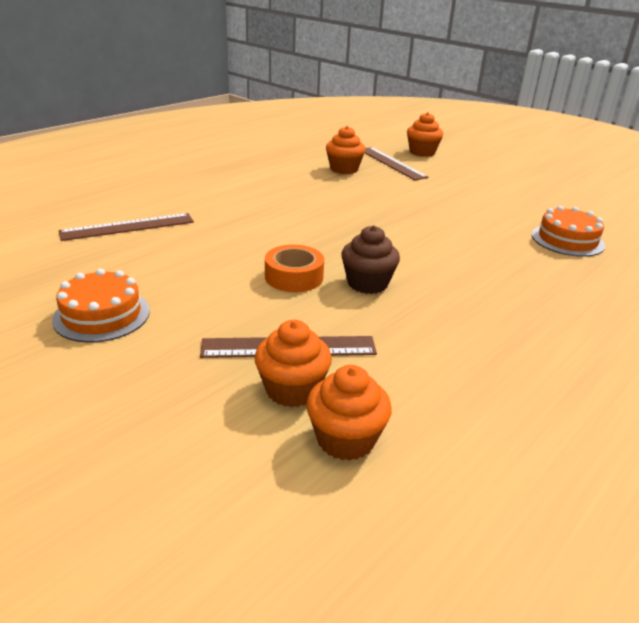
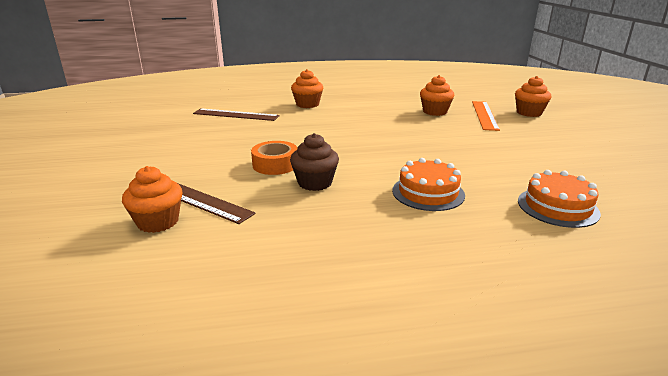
camera: 40 degrees right, 5 degrees down
(102, 315) = (146, 152): orange cake -> orange cake (428, 192)
(345, 439) = (133, 260): orange cupcake -> orange cupcake (307, 104)
(392, 163) = (484, 115): brown ruler -> orange ruler

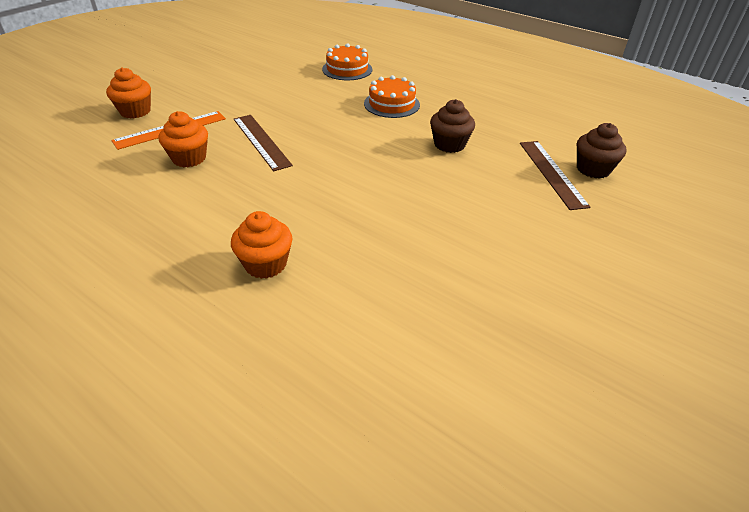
camera: 135 degrees left, 15 degrees up
(158, 222) = (593, 169): orange cupcake -> brown cupcake
(236, 115) = (392, 300): brown ruler -> brown ruler (261, 141)
(275, 164) = (455, 177): orange tape -> none

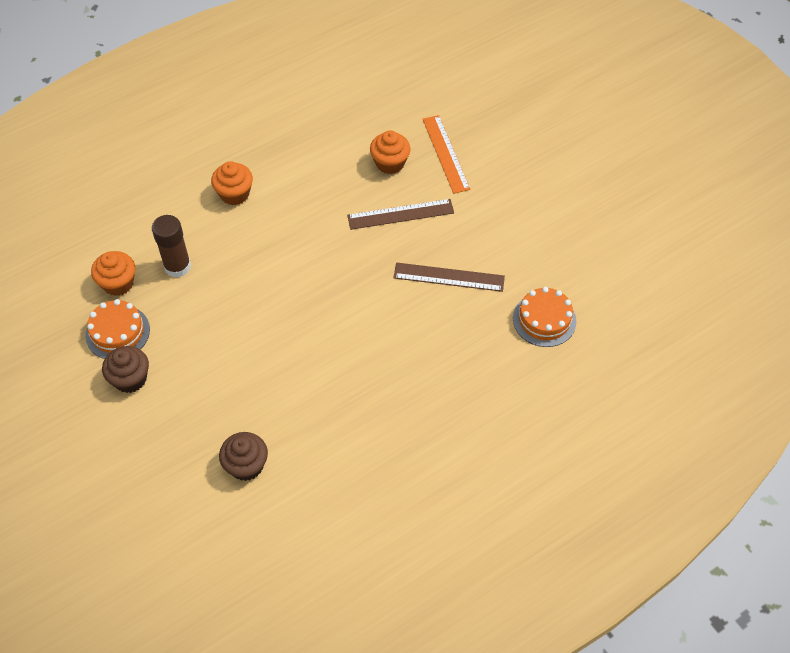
camera: 110 degrees right, 15 degrees up
(135, 111) = (491, 130): orange cupcake -> orange cupcake (118, 283)
(391, 104) = (439, 337): orange cake -> orange cake (117, 332)
(408, 283) = (177, 266): none -> brown glue stick
(449, 144) = (338, 360): brown cupcake -> brown cupcake (130, 379)
(552, 173) = (256, 425): brown ruler -> brown ruler (449, 277)

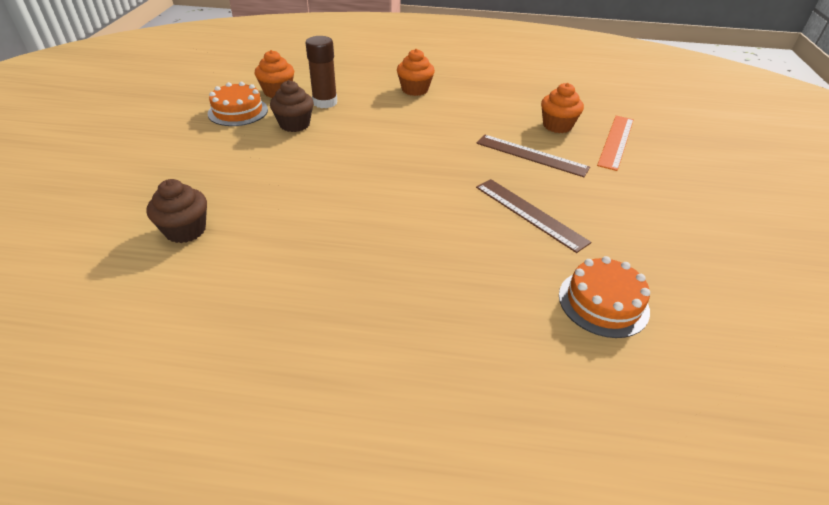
camera: 40 degrees right, 15 degrees down
(130, 379) = (204, 136): brown cupcake -> brown cupcake (294, 124)

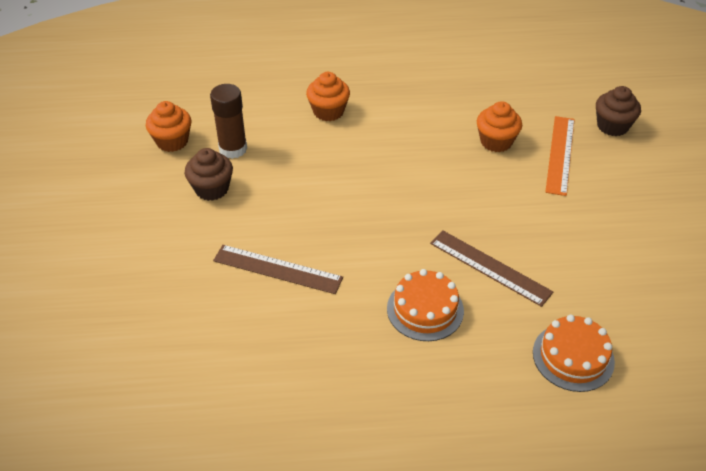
camera: 10 degrees left, 5 degrees up
(185, 230) = (157, 351): brown cupcake -> brown cupcake (612, 126)
(238, 111) = (139, 180): orange cake -> orange cake (425, 309)
(531, 155) = (477, 189): brown ruler -> brown ruler (277, 269)

